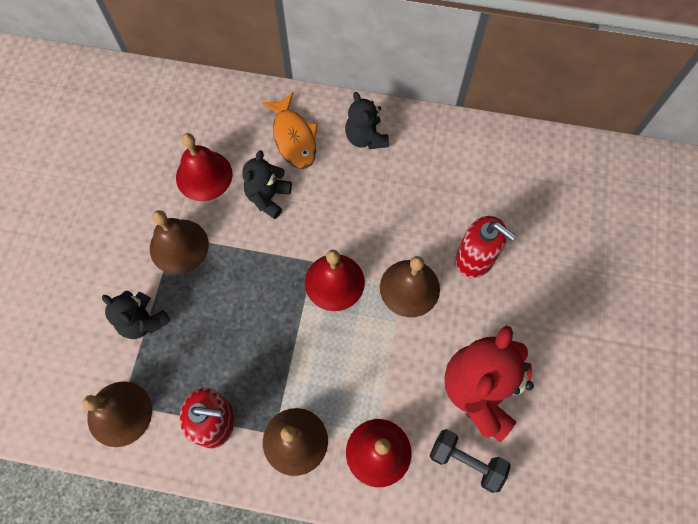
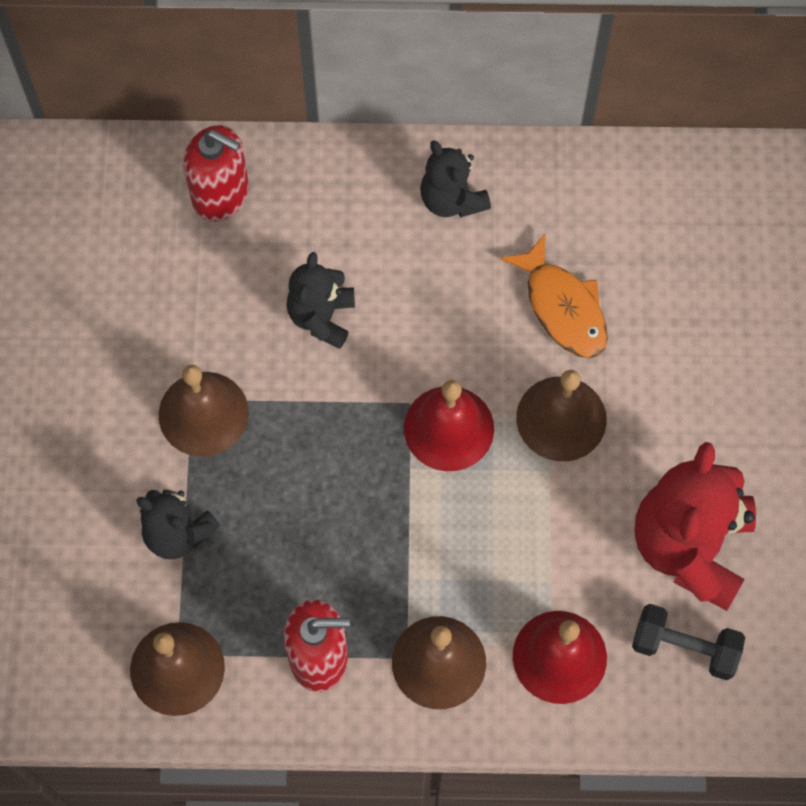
camera: 10 degrees left, 0 degrees up
(204, 175) = (215, 299): red bell -> none
(294, 138) = (340, 217): orange fish -> orange fish (563, 307)
(474, 259) = (649, 359): red soap dispenser -> red soap dispenser (221, 194)

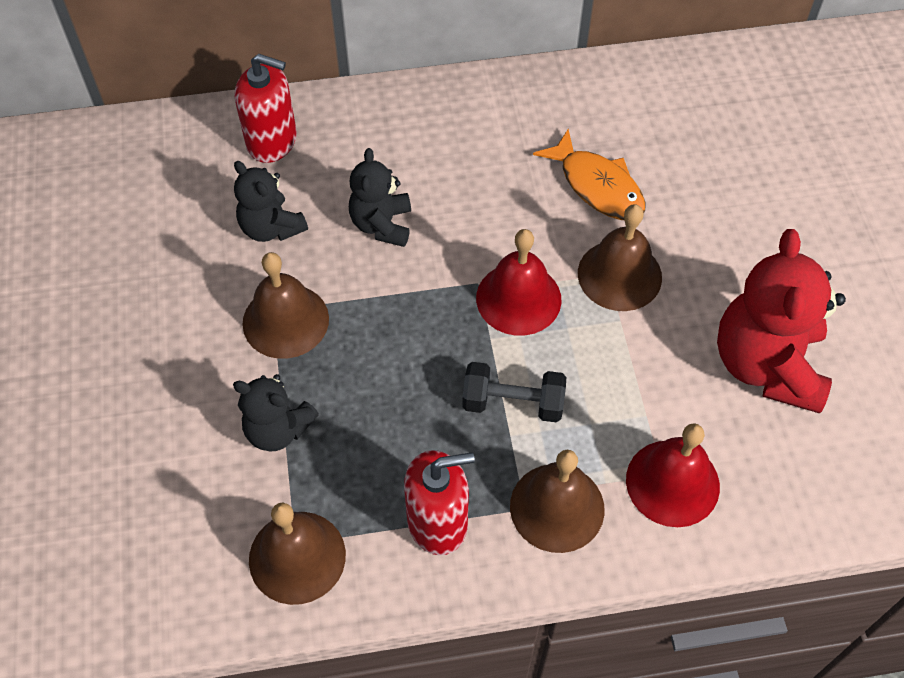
camera: 10 degrees left, 10 degrees down
(452, 199) = (479, 117): black teddy bear -> black teddy bear (271, 227)
(684, 647) = (788, 454): black dumbbell -> black dumbbell (513, 403)

